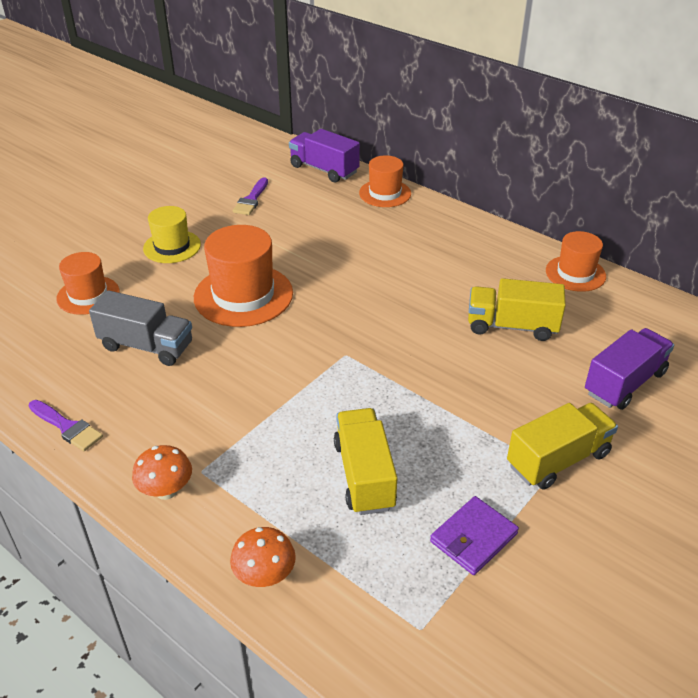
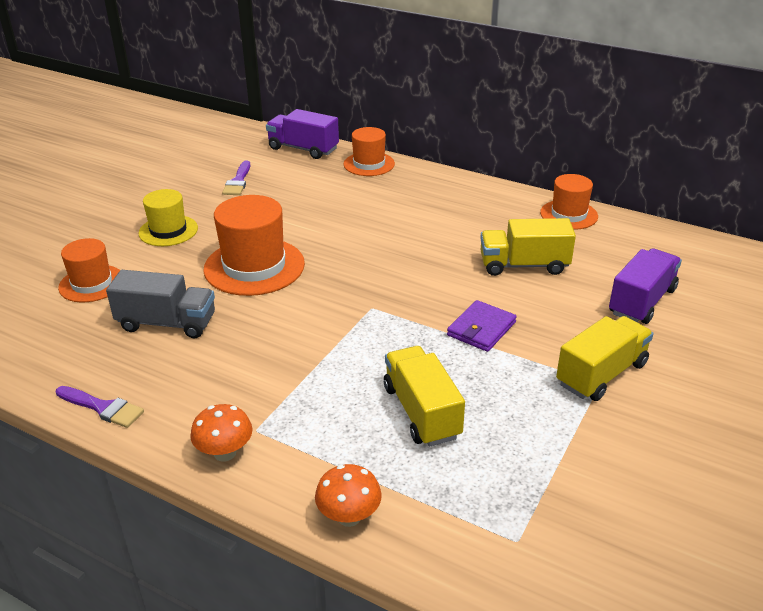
camera: 10 degrees left, 5 degrees down
(473, 538) = (543, 452): purple wallet -> purple wallet (481, 329)

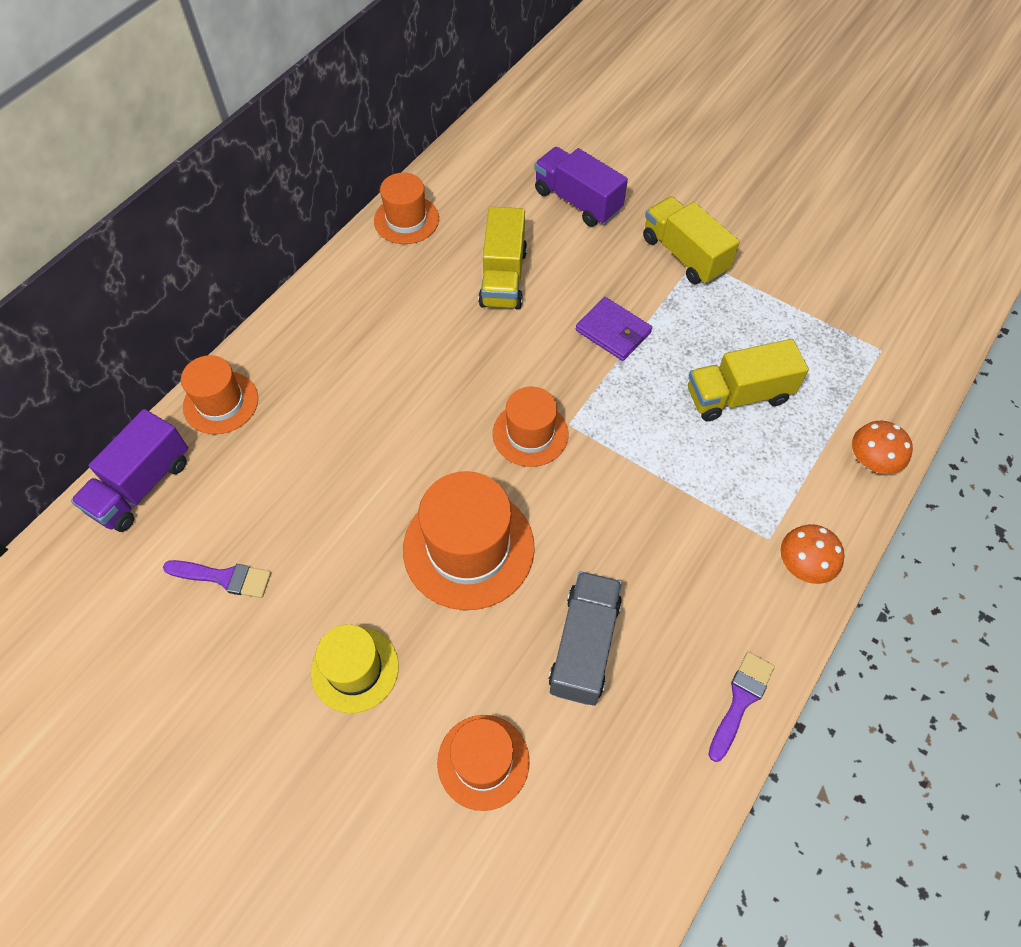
camera: 85 degrees left, 25 degrees up
(359, 288) = (530, 434): none -> orange hat

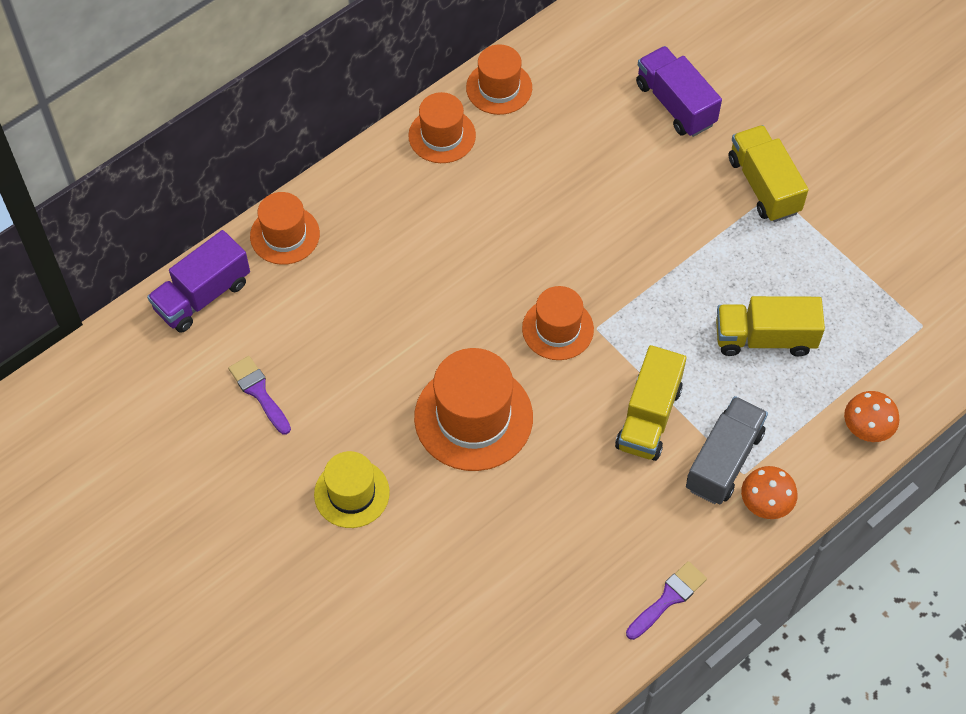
camera: 15 degrees right, 0 degrees up
(224, 577) = (259, 392): purple brush -> purple brush turned 150 degrees counterclockwise
(483, 761) = (438, 590): orange hat -> orange hat (442, 135)
(503, 277) = (577, 170): yellow truck -> yellow truck (648, 417)
(584, 646) = (549, 522): grey truck -> grey truck (724, 460)
(613, 331) = (666, 248): purple wallet -> none

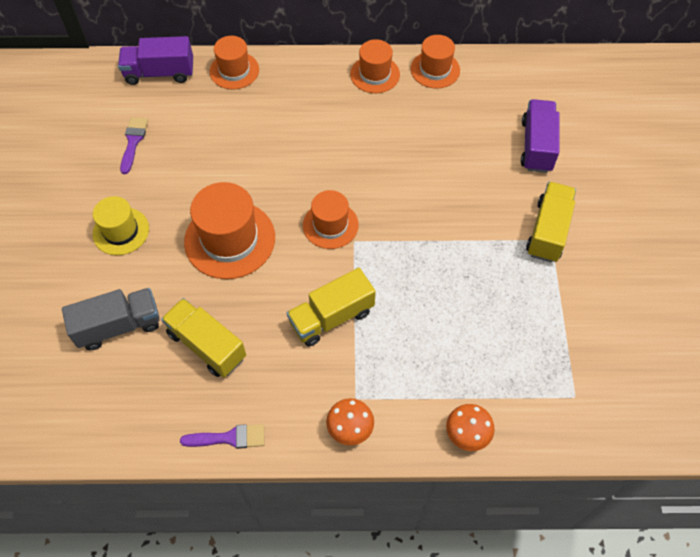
camera: 40 degrees right, 0 degrees up
(724, 460) = (351, 380): grey truck -> grey truck (119, 326)
(764, 338) = (455, 324): yellow truck -> yellow truck (207, 345)

